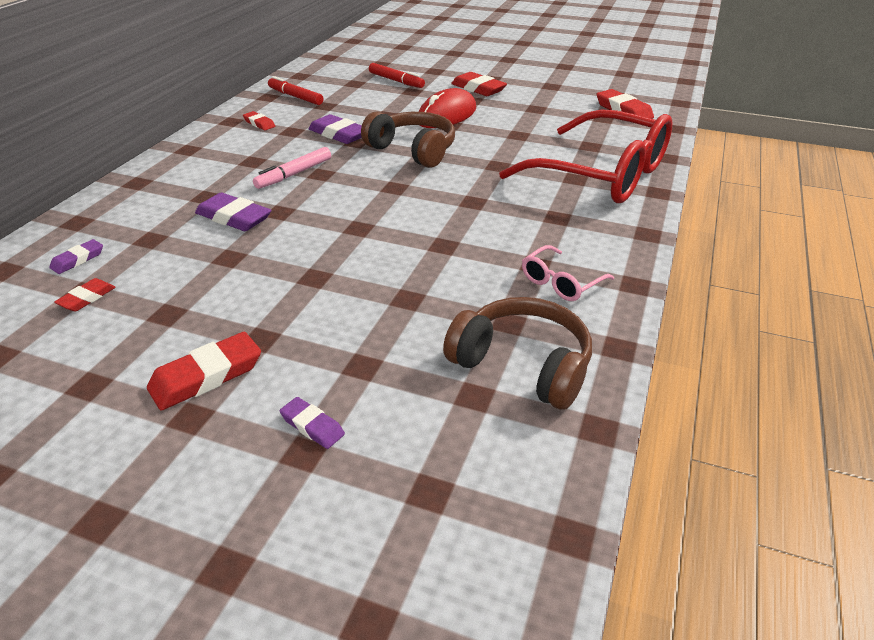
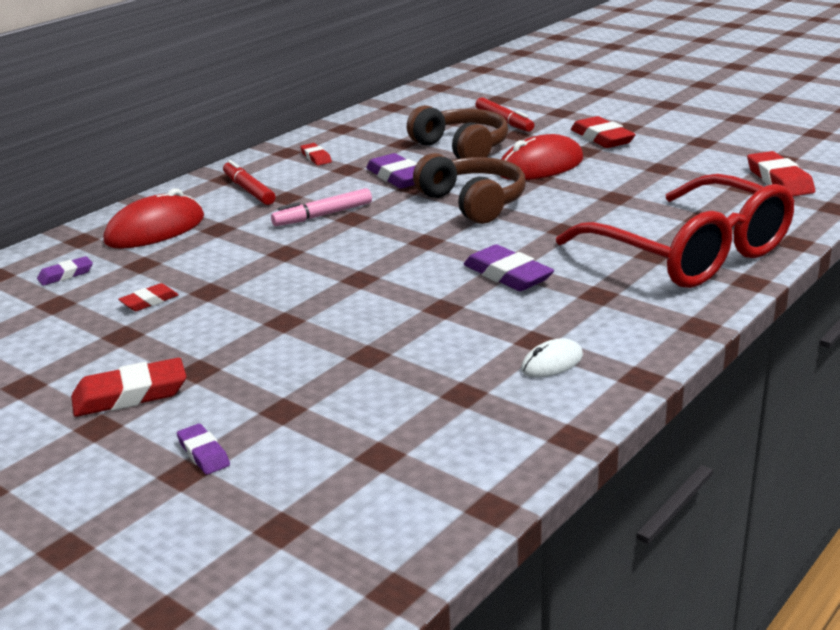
camera: 20 degrees right, 10 degrees down
(87, 298) = (57, 310): red eraser -> red eraser (149, 301)
(146, 204) = (155, 230): none -> red mouse
(234, 217) = (235, 253): purple eraser -> purple eraser (507, 275)
(295, 97) = (373, 131): red marker -> red marker (249, 190)
(522, 365) = (451, 436): brown headphones -> brown headphones (462, 148)
(561, 282) = (552, 363): pink glasses -> white mouse

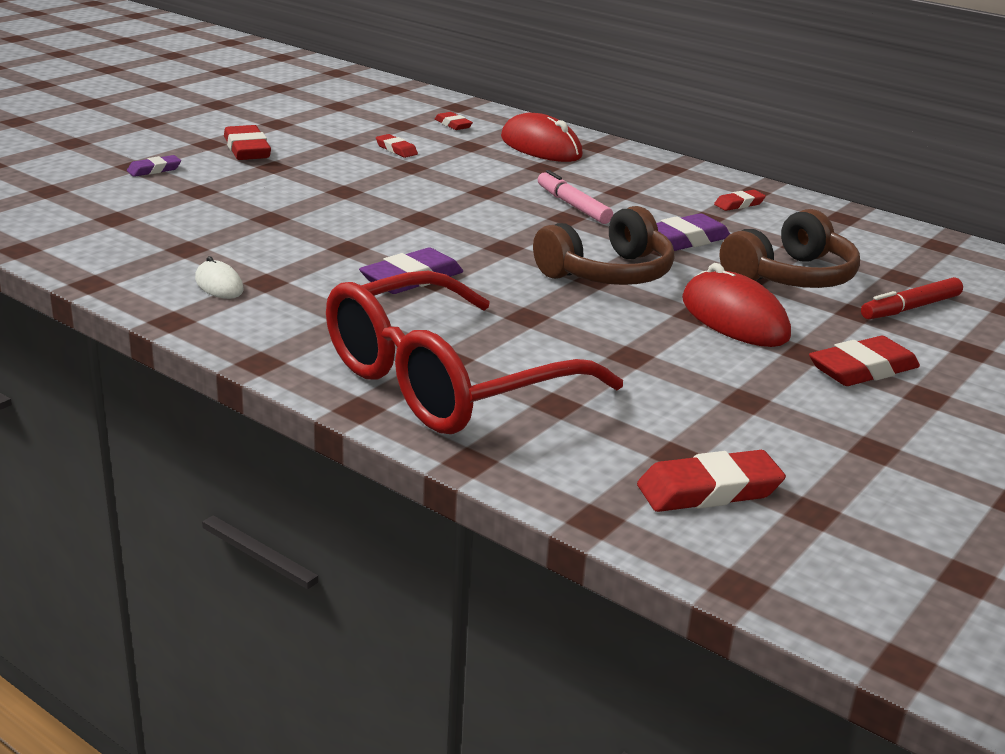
camera: 85 degrees right, 0 degrees up
(65, 275) = (453, 124): purple eraser -> red eraser
(249, 190) = (639, 177): red marker -> none

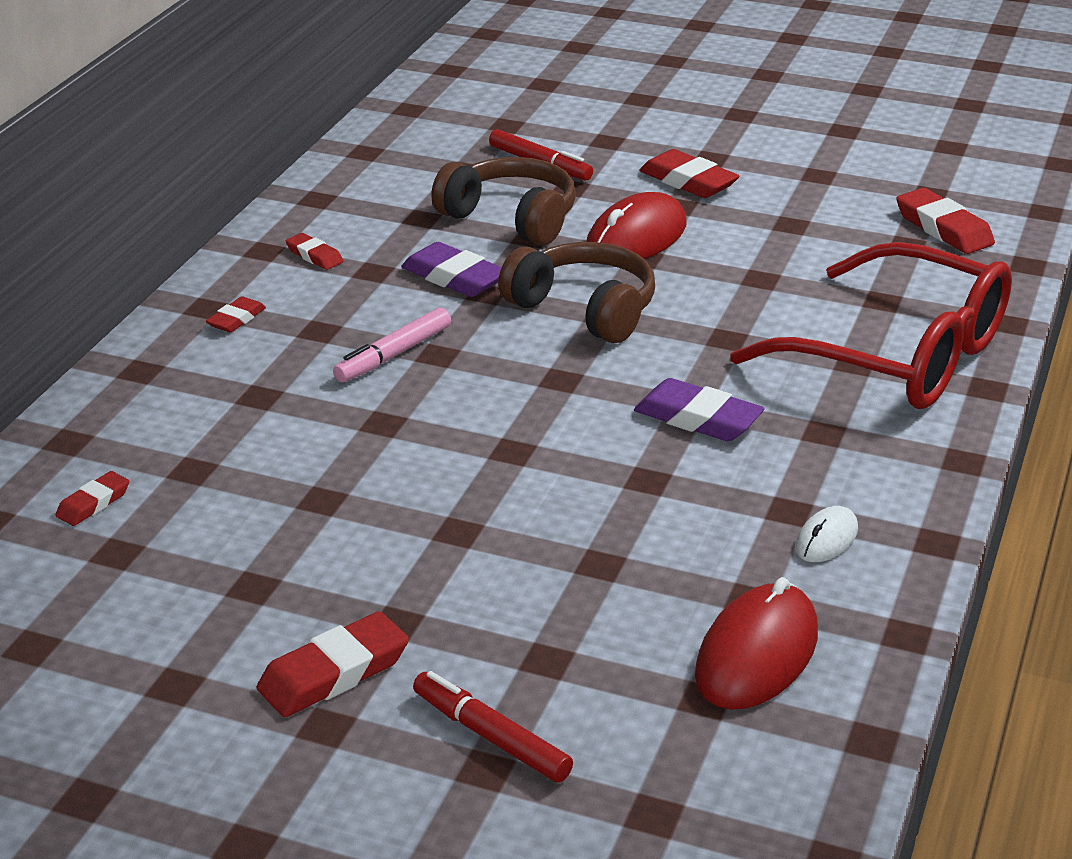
camera: 105 degrees left, 5 degrees up
(154, 170) = (491, 737): purple eraser -> red marker
(396, 149) = (250, 528): red eraser -> red eraser (236, 319)
(541, 147) = (168, 410): red mouse -> red mouse (756, 654)

